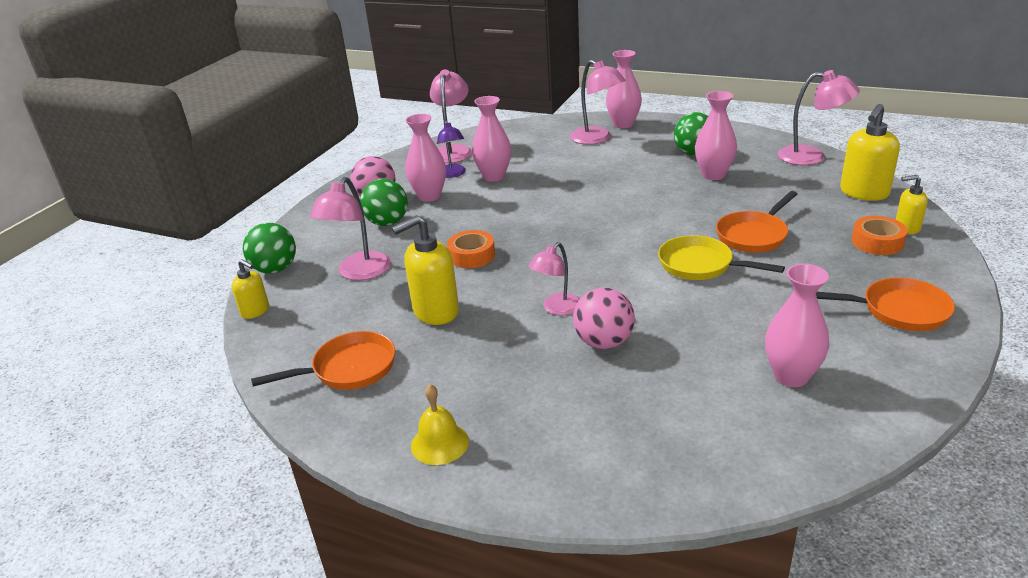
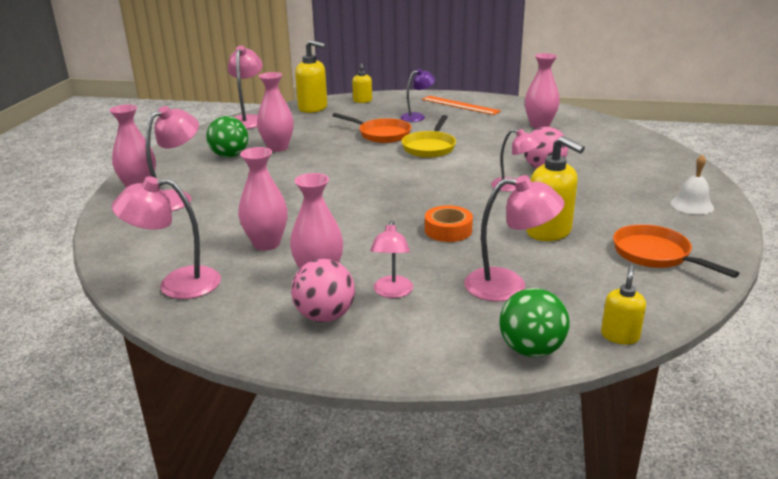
camera: 105 degrees left, 5 degrees down
(387, 223) = (392, 292): green ball -> pink lamp
(439, 443) = (692, 205): yellow bell -> white bell
(453, 174) = (256, 271): purple lamp -> purple lamp (417, 117)
(877, 242) = (383, 107): orange tape -> none
(899, 310) = (460, 105): orange pan -> orange ruler

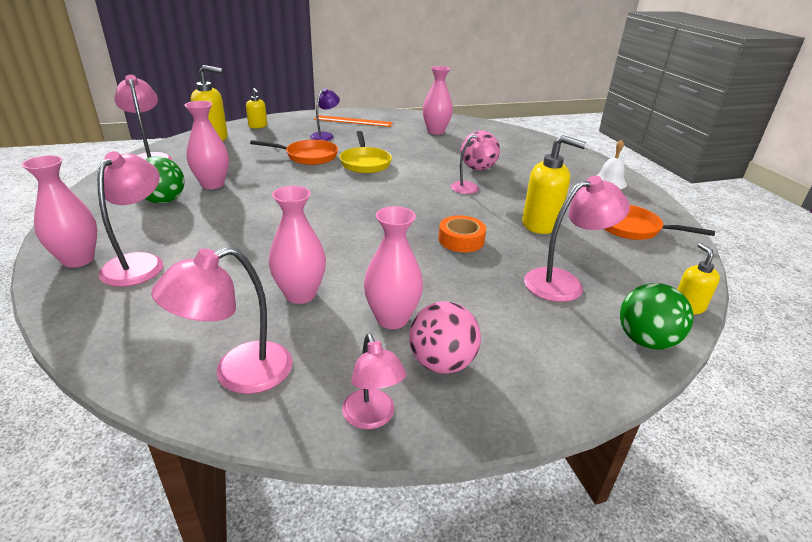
camera: 30 degrees left, 5 degrees up
(392, 292) = (477, 317): pink lamp -> pink lamp (372, 418)

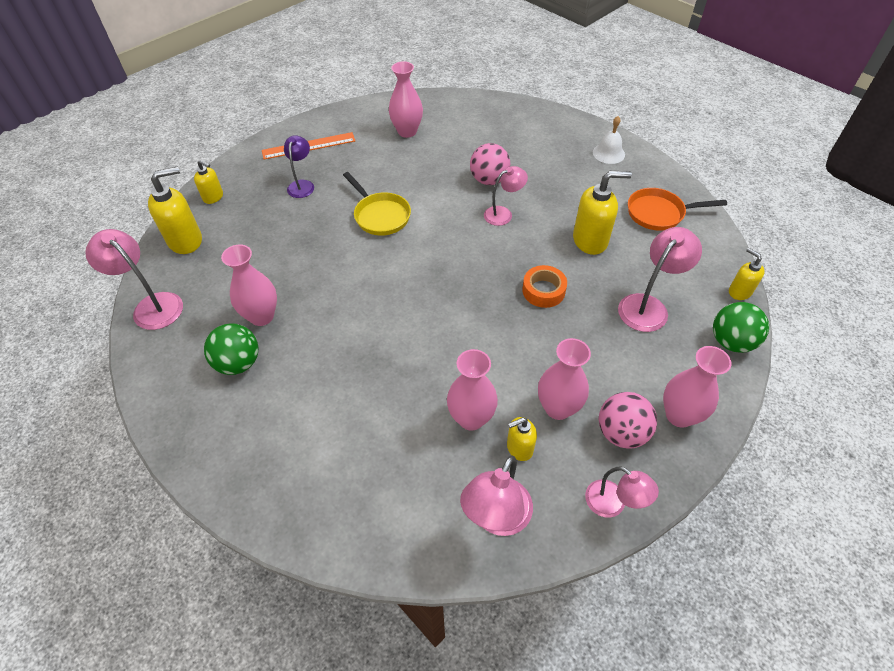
camera: 25 degrees left, 20 degrees up
(78, 259) = (244, 477): pink vase -> pink vase (679, 415)
(140, 263) = (304, 452): pink lamp -> none
(308, 156) = (316, 229): orange pan -> none
(321, 332) = (519, 448): none -> yellow soap dispenser

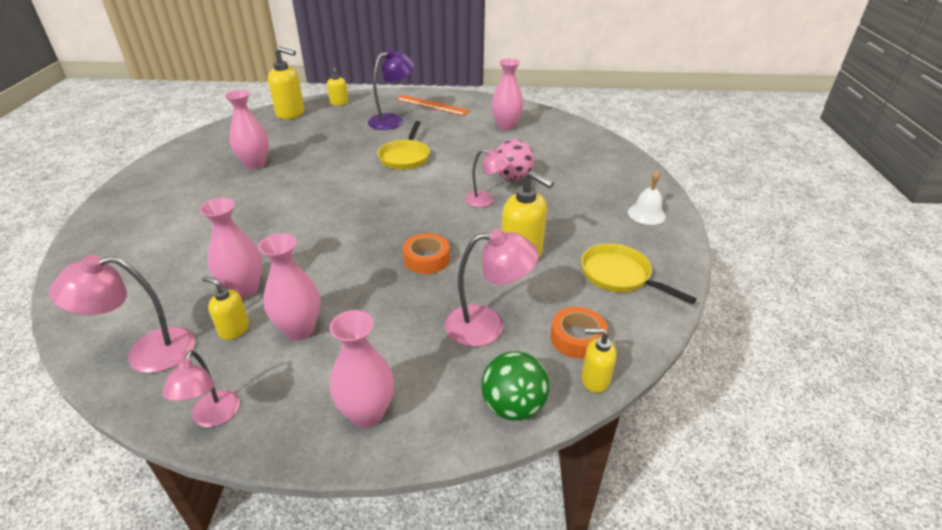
camera: 45 degrees right, 15 degrees down
(152, 305) = (225, 130): pink lamp -> none
(238, 363) = (206, 176): green ball -> none
(302, 185) = (392, 120): purple lamp -> purple lamp, size x1.52
(621, 433) = (306, 382): pink ball -> none
(659, 213) = (619, 276): orange pan -> yellow pan
(698, 274) = (577, 338): none -> orange tape
(739, 292) = (594, 380): yellow soap dispenser -> yellow soap dispenser turned 90 degrees counterclockwise

